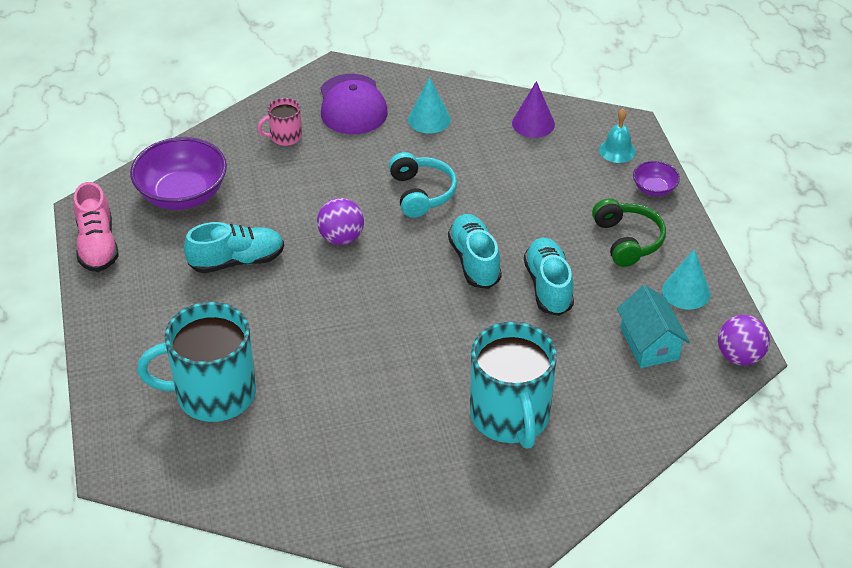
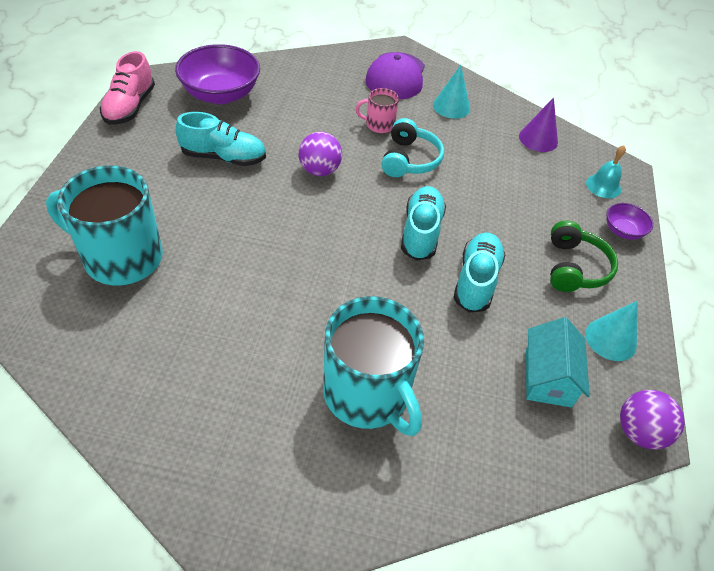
camera: 20 degrees right, 5 degrees up
(285, 136) = (328, 80): pink mug -> pink mug (379, 125)
(510, 416) = (367, 394): turquoise mug -> turquoise mug turned 45 degrees counterclockwise

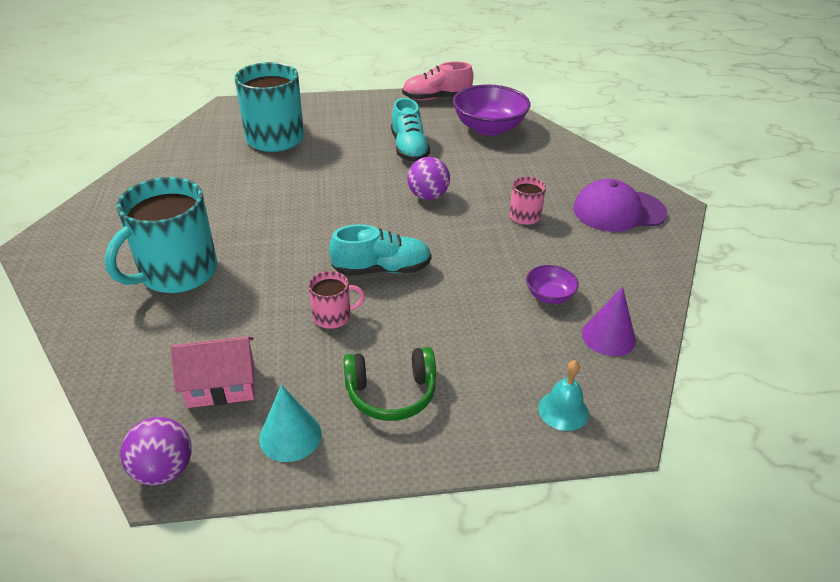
camera: 75 degrees right, 10 degrees down
(409, 159) = (485, 244): turquoise headphones -> none
(451, 106) = (604, 257): turquoise cone -> none
(476, 281) = (333, 316): turquoise shoe -> pink mug
(548, 377) = (221, 386): turquoise house -> pink house
(623, 231) = (484, 437): purple bowl -> purple bowl (549, 296)

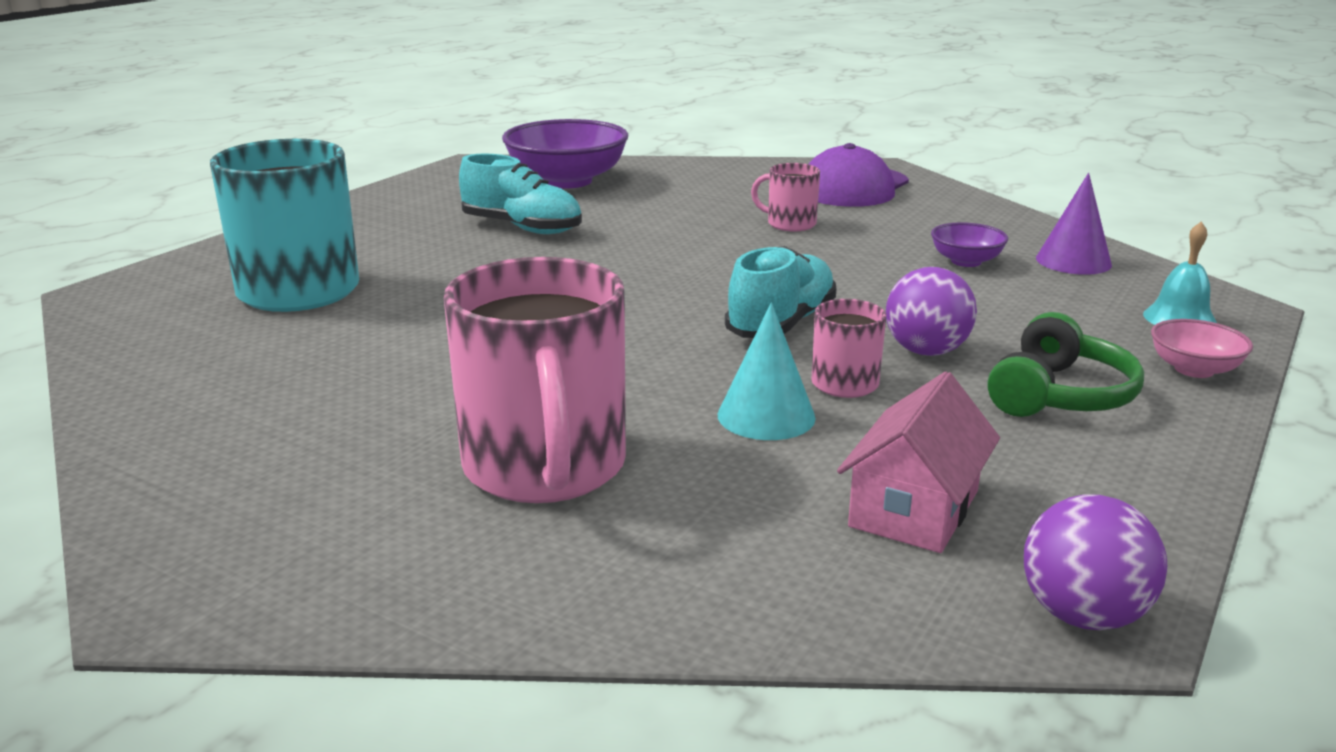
camera: 50 degrees left, 15 degrees down
(177, 272) = (545, 467): turquoise mug -> pink mug
(290, 436) = (1087, 486): turquoise cone -> turquoise cone (766, 416)
(428, 196) = (657, 252): purple ball -> purple ball (926, 351)
(436, 98) = (433, 180): pink shoe -> none
(485, 437) = (1194, 369): none -> pink bowl

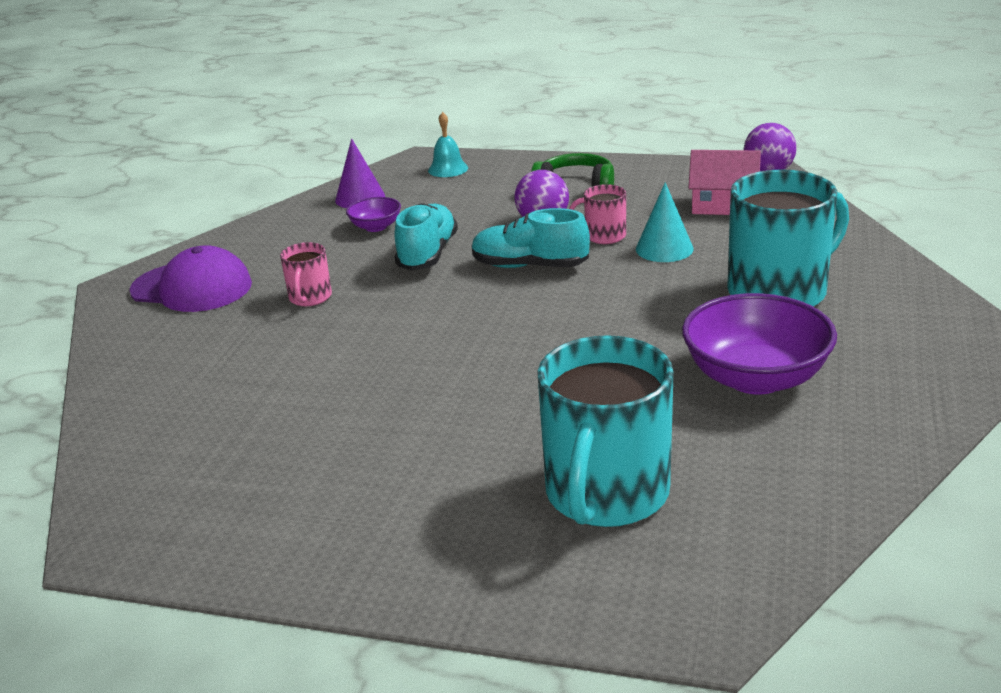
camera: 105 degrees left, 5 degrees up
(522, 228) = (368, 423): turquoise shoe -> turquoise shoe (428, 254)
(545, 467) = (779, 292): pink mug -> turquoise mug
(567, 181) = (188, 445): purple bowl -> purple bowl (755, 378)
(1194, 369) = (519, 164): pink bowl -> none

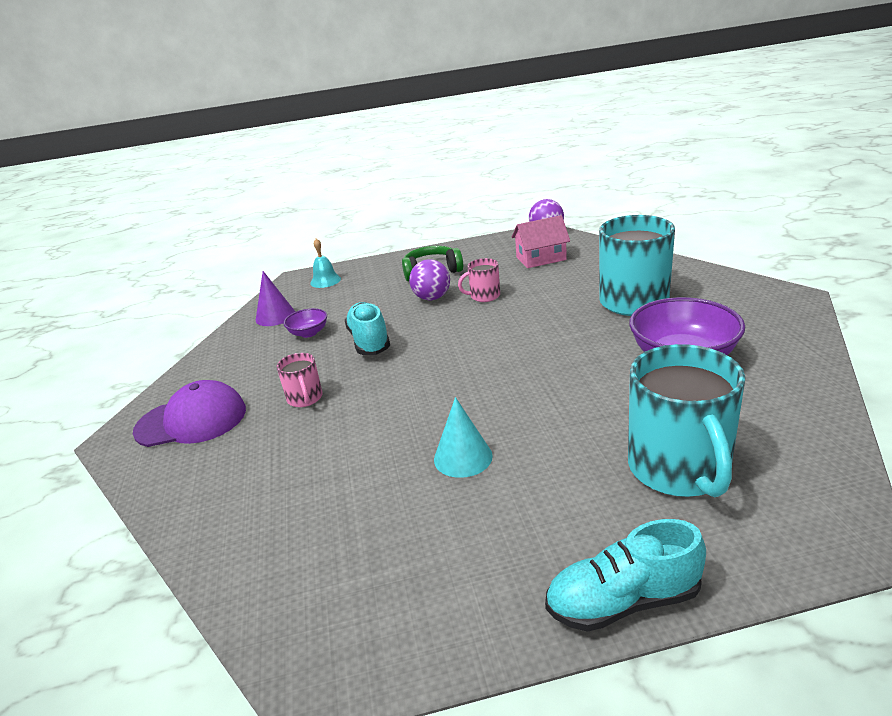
camera: 25 degrees left, 0 degrees up
(530, 266) = (454, 329): turquoise shoe -> turquoise shoe (623, 601)
(664, 249) = (533, 294): turquoise cone -> turquoise cone (463, 457)

